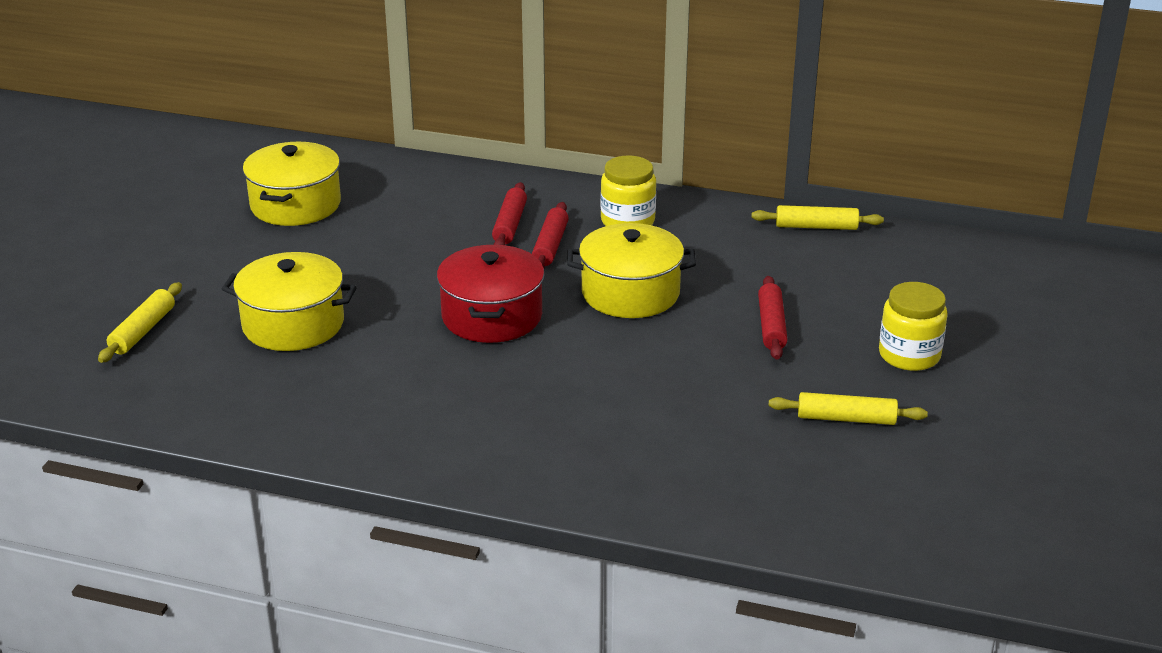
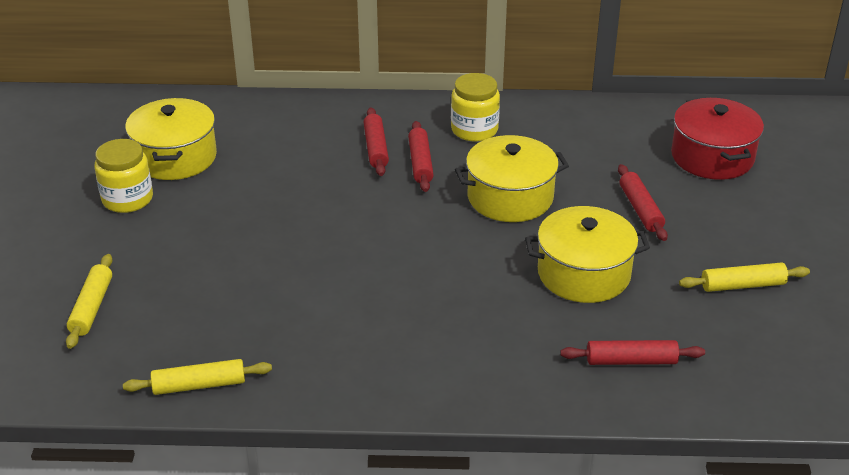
camera: 15 degrees left, 5 degrees up
(293, 324) = (230, 277): yellow pot -> yellow pot (583, 273)
(492, 316) = (403, 239): red pot -> red pot (712, 157)
(675, 471) = (631, 361): none -> red rolling pin
(816, 227) = (630, 112): yellow rolling pin -> yellow rolling pin (199, 385)
(909, 355) = (762, 218): yellow jar -> yellow jar (127, 199)

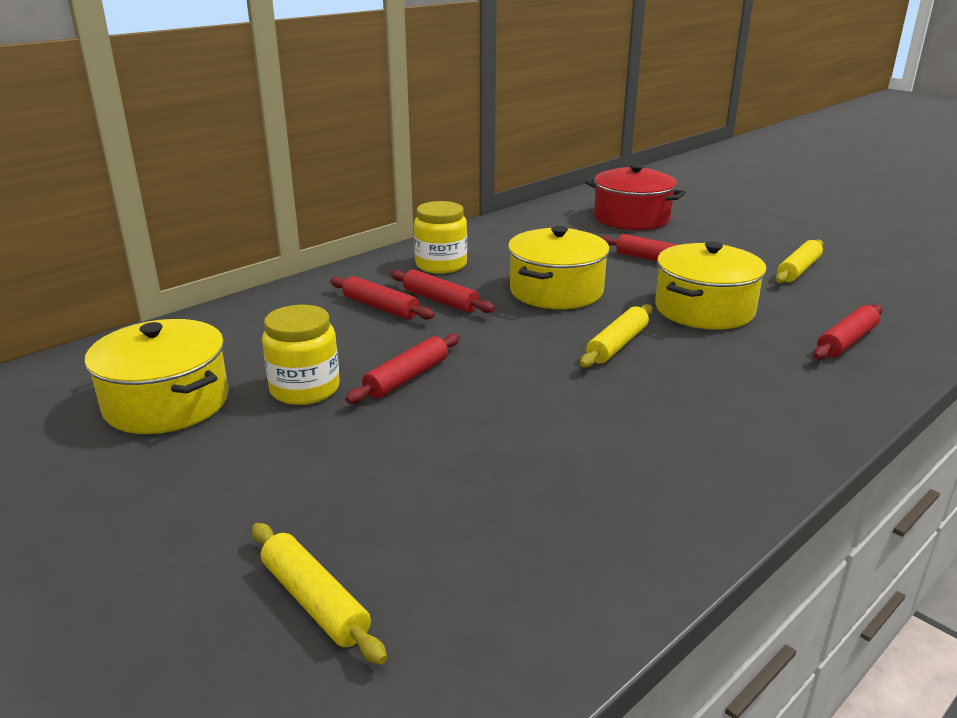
camera: 45 degrees left, 10 degrees down
(127, 199) = (167, 467): yellow jar -> yellow jar (305, 389)
(199, 385) = (599, 588): yellow rolling pin -> yellow rolling pin (617, 345)
(306, 212) = (407, 378): none -> red rolling pin

